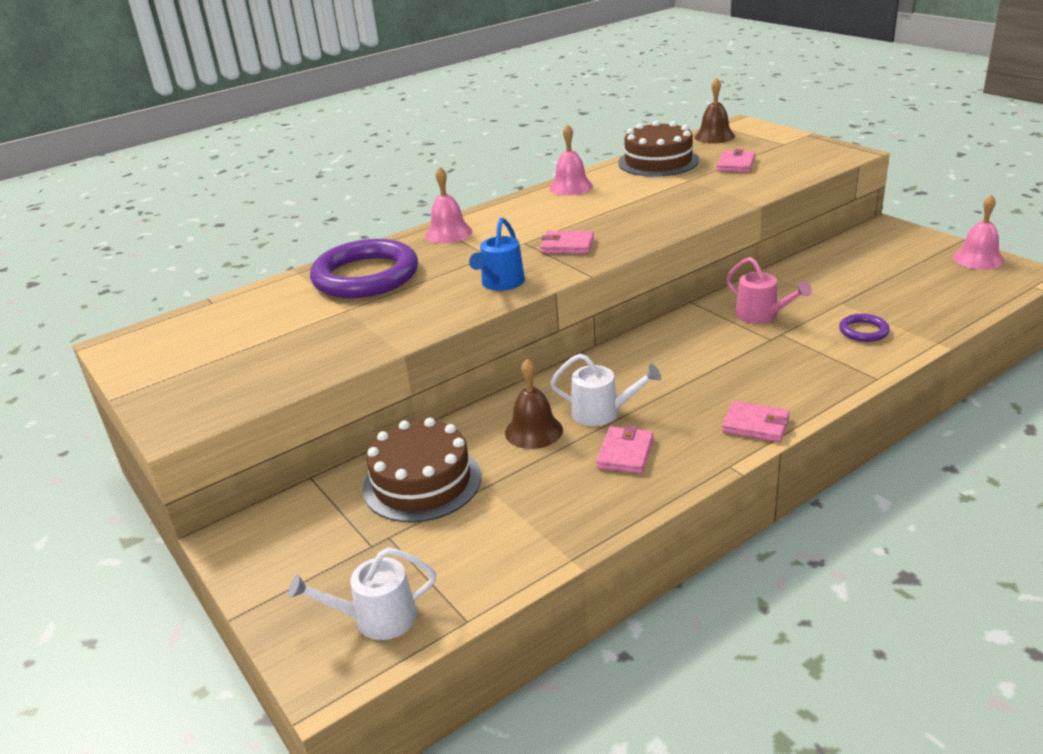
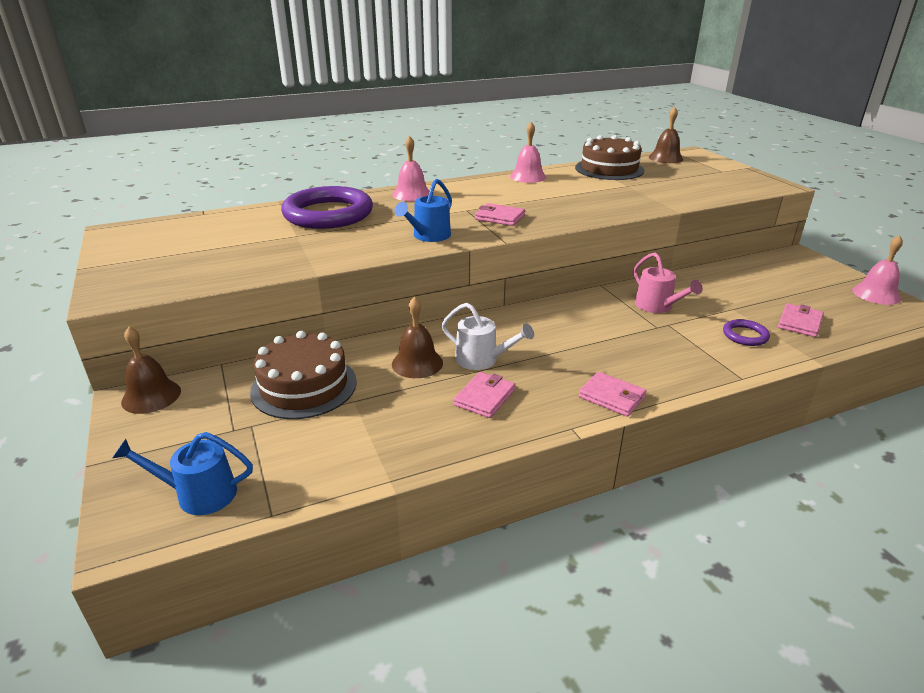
camera: 10 degrees right, 0 degrees up
(252, 530) = (151, 396): none -> brown bell
(376, 619) = (198, 494): white watering can -> blue watering can
(735, 164) = (673, 180): pink wallet -> pink wallet (799, 323)

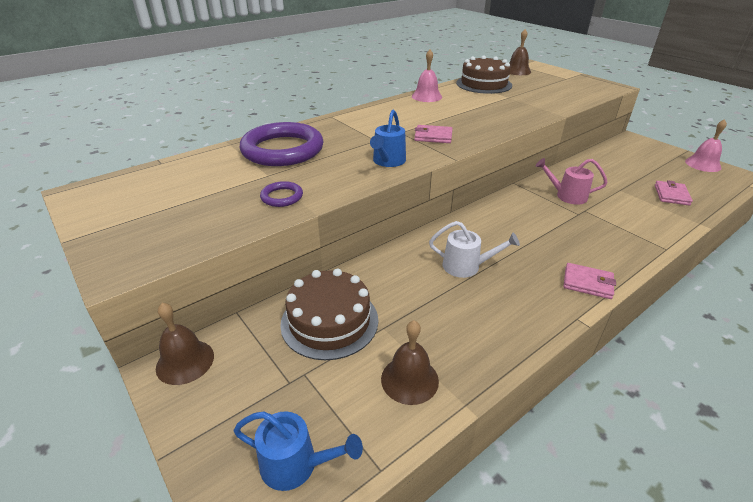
camera: 15 degrees left, 5 degrees up
(198, 494) = (296, 464): blue watering can -> blue watering can turned 150 degrees counterclockwise
(411, 194) = (343, 122): pink bell -> none
(417, 363) = (415, 279): brown bell -> brown bell (409, 379)
(484, 397) = (491, 303): pink wallet -> none
(657, 306) = (567, 196): pink watering can -> pink watering can turned 150 degrees clockwise
(745, 335) = (643, 211): purple ring -> purple ring (282, 197)

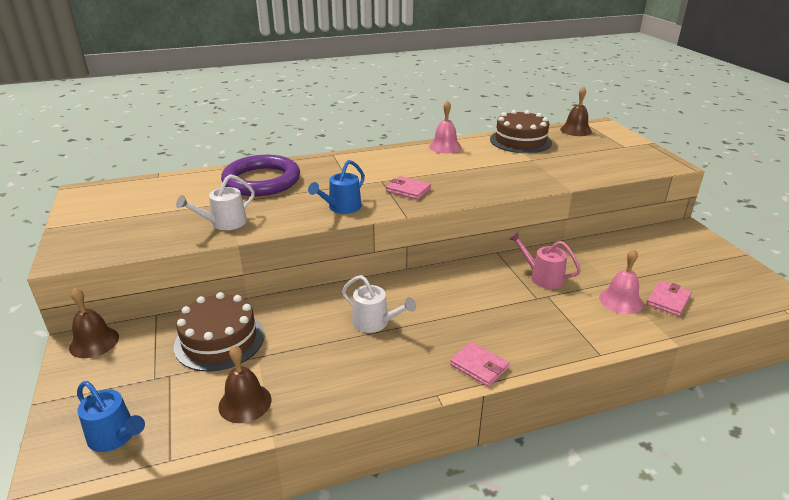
camera: 20 degrees right, 5 degrees down
(282, 197) = (224, 223): purple ring -> white watering can
(703, 164) = (748, 274): pink bell -> pink bell (620, 300)

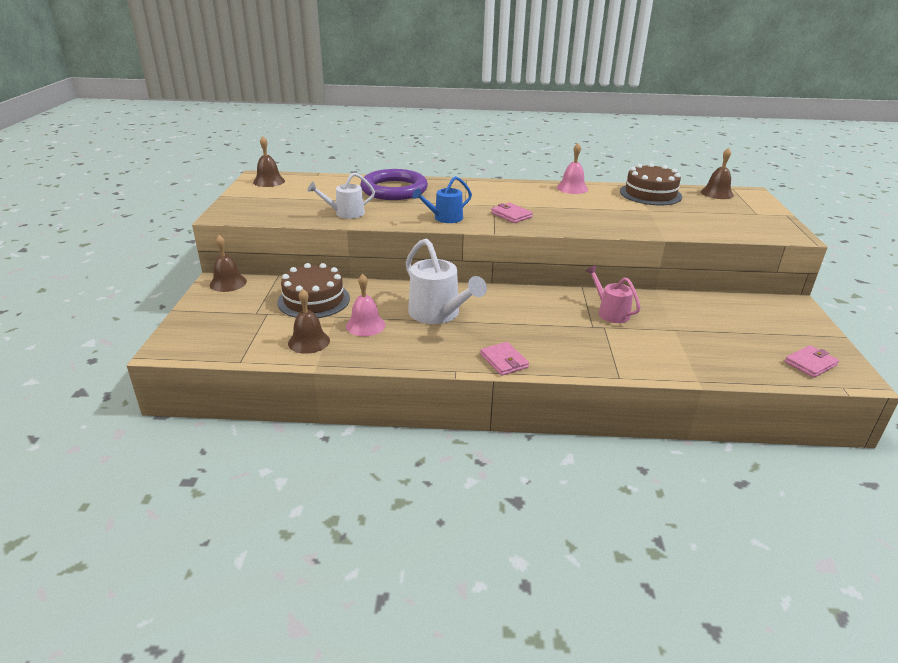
camera: 20 degrees right, 0 degrees up
(101, 196) = (269, 181): none -> brown bell
(115, 437) = (213, 340): blue watering can -> none
(375, 323) = (438, 314): white watering can -> white watering can, size x1.63
(620, 300) = (672, 344): pink bell -> pink bell (365, 325)
(668, 300) = (722, 354): pink wallet -> pink wallet (810, 363)

